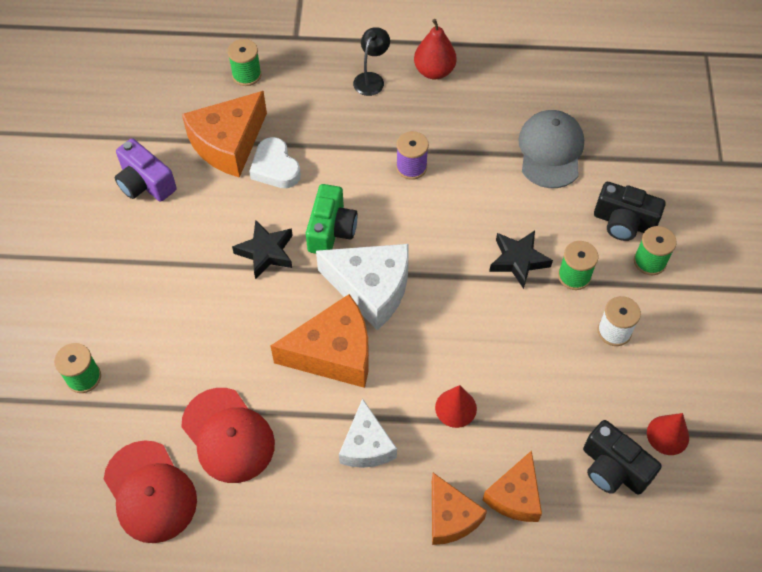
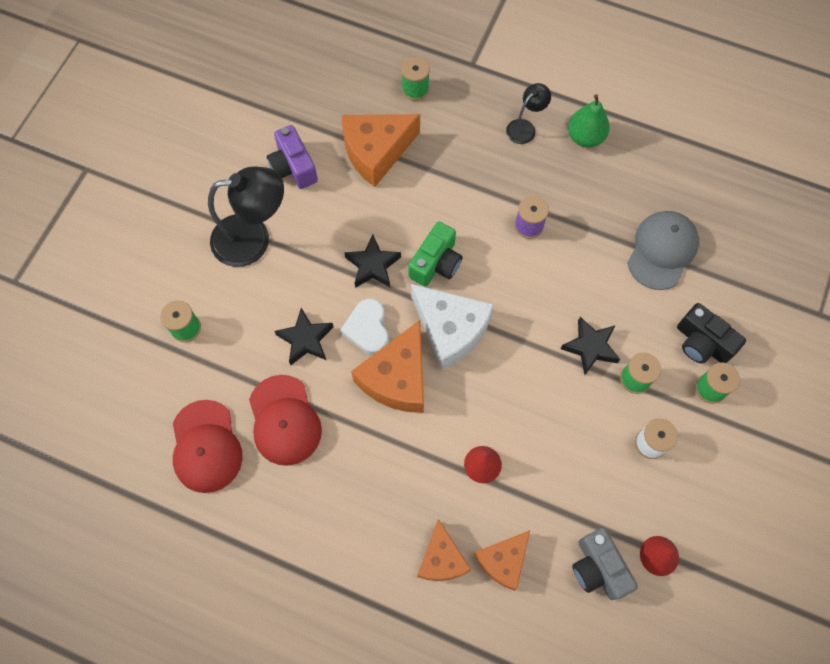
camera: 20 degrees right, 10 degrees up
(127, 265) = (253, 239): none -> black lamp
(221, 347) = (306, 339): none -> black star
(275, 168) = (408, 188): white heart -> white heart (368, 329)
(334, 353) = (397, 378): orange cheese -> orange cheese turned 105 degrees clockwise
(366, 445) = (394, 470): white cheese -> none
(434, 71) = (585, 137): red pear -> green pear
(613, 468) = (598, 568): black camera -> grey camera

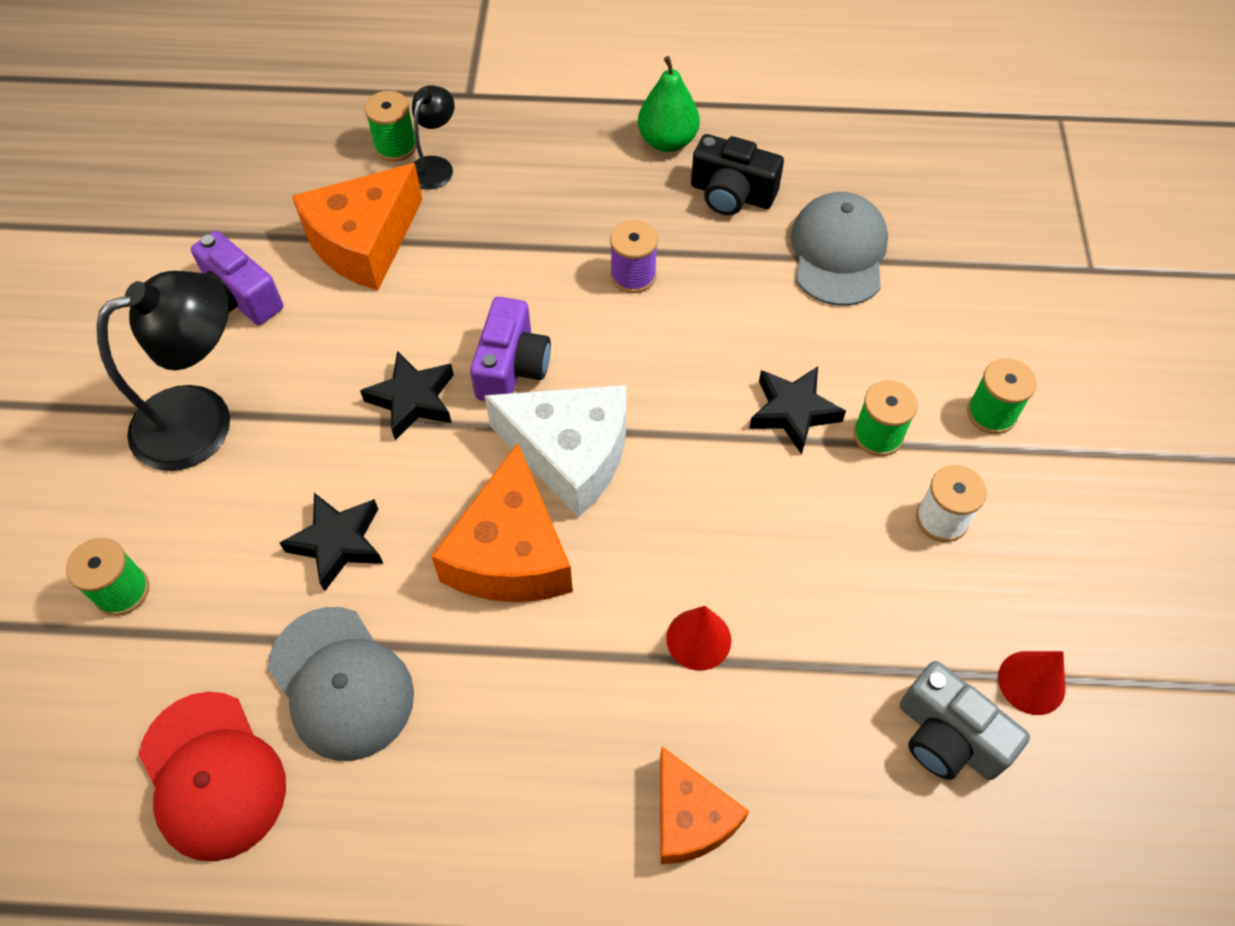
camera: 20 degrees left, 10 degrees down
(284, 420) = (341, 683): red cap -> grey cap
(368, 329) = (437, 495): white heart -> none
(436, 263) = (512, 367): green camera -> purple camera
(503, 560) = (793, 782): orange cheese -> none
(525, 127) = (576, 152): black lamp -> black lamp (435, 166)
(702, 343) = (950, 356): black camera -> black camera (731, 194)

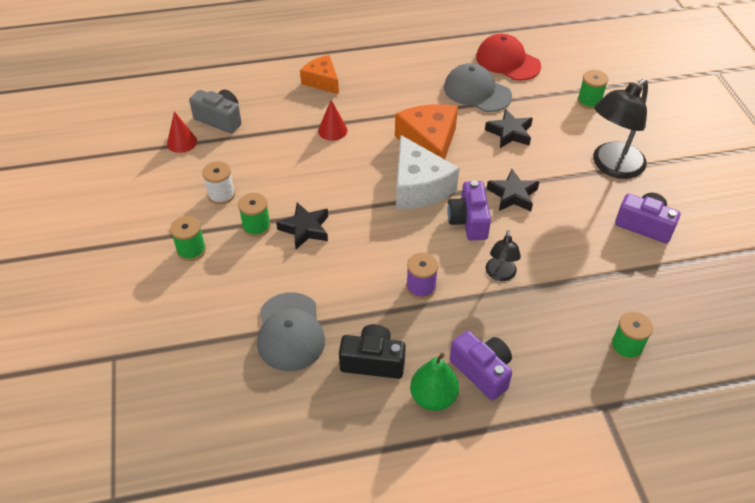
camera: 165 degrees right, 10 degrees down
(364, 242) = (598, 273): orange cheese -> none
(435, 166) = (589, 337): black lamp -> black lamp (500, 275)
(570, 454) = (418, 187): white cheese -> white cheese turned 120 degrees counterclockwise
(594, 156) = (482, 371): none -> purple camera

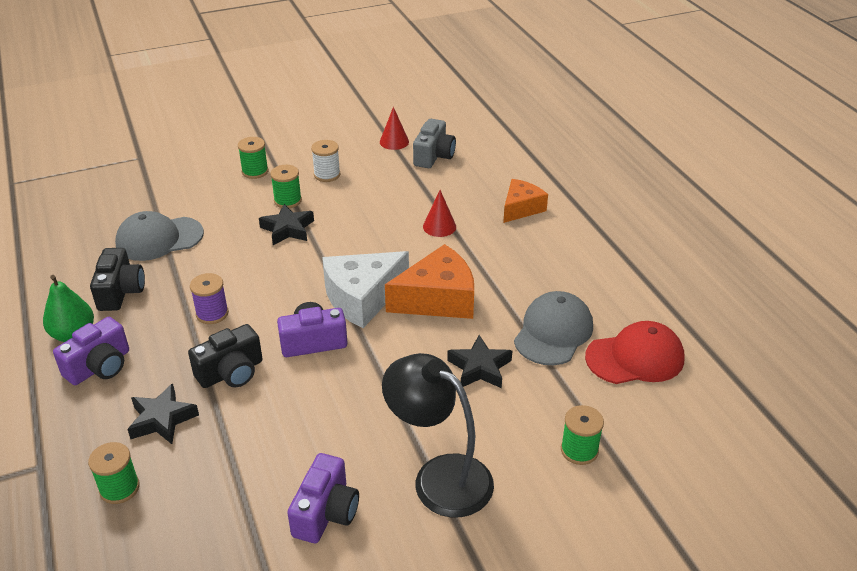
camera: 80 degrees right, 10 degrees down
(500, 275) = (231, 372): black lamp -> black camera
(507, 61) = (635, 358): red cap -> red cap turned 45 degrees clockwise
(512, 195) = (362, 376): black star -> black star (162, 419)

